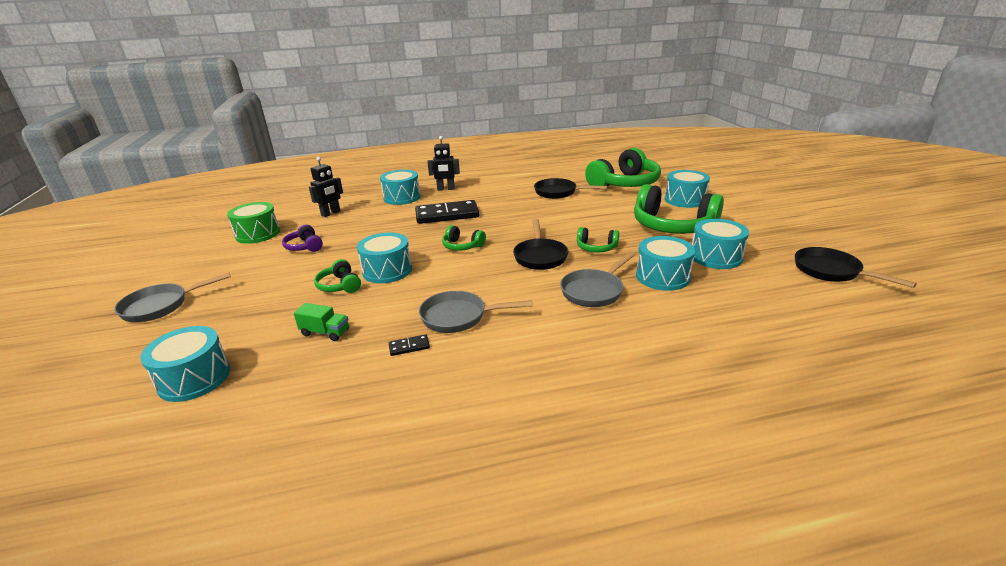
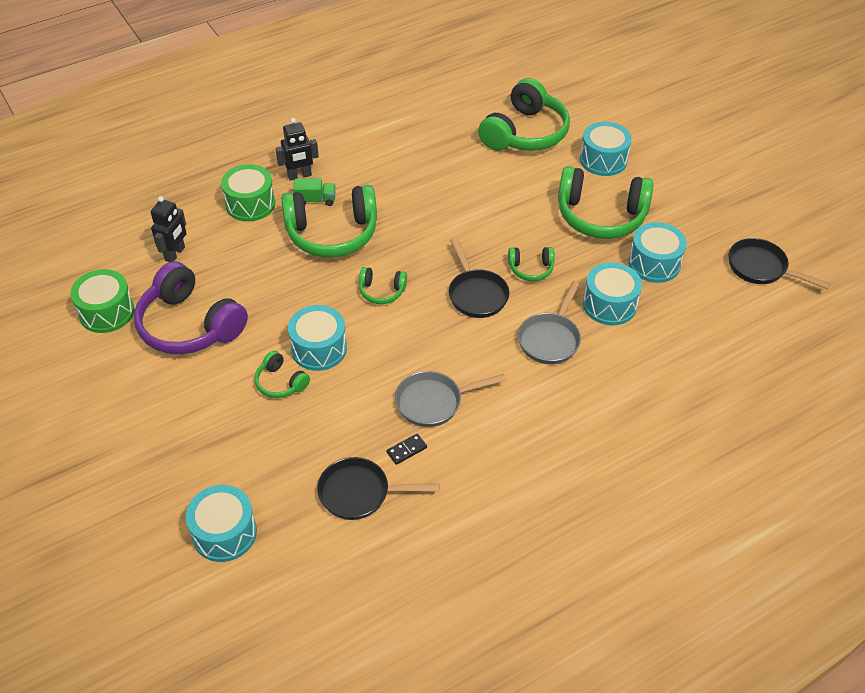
camera: 20 degrees left, 20 degrees up
(161, 306) = (96, 454): grey pan -> none
(304, 247) = (189, 325): purple headphones -> purple headphones, size x2.10
(325, 332) = (312, 450): green truck -> green truck (315, 200)
(402, 197) = (250, 204): turquoise drum -> green drum
(447, 215) = (332, 233): black domino -> green headphones
(559, 192) = (451, 164): black pan -> black pan (360, 493)

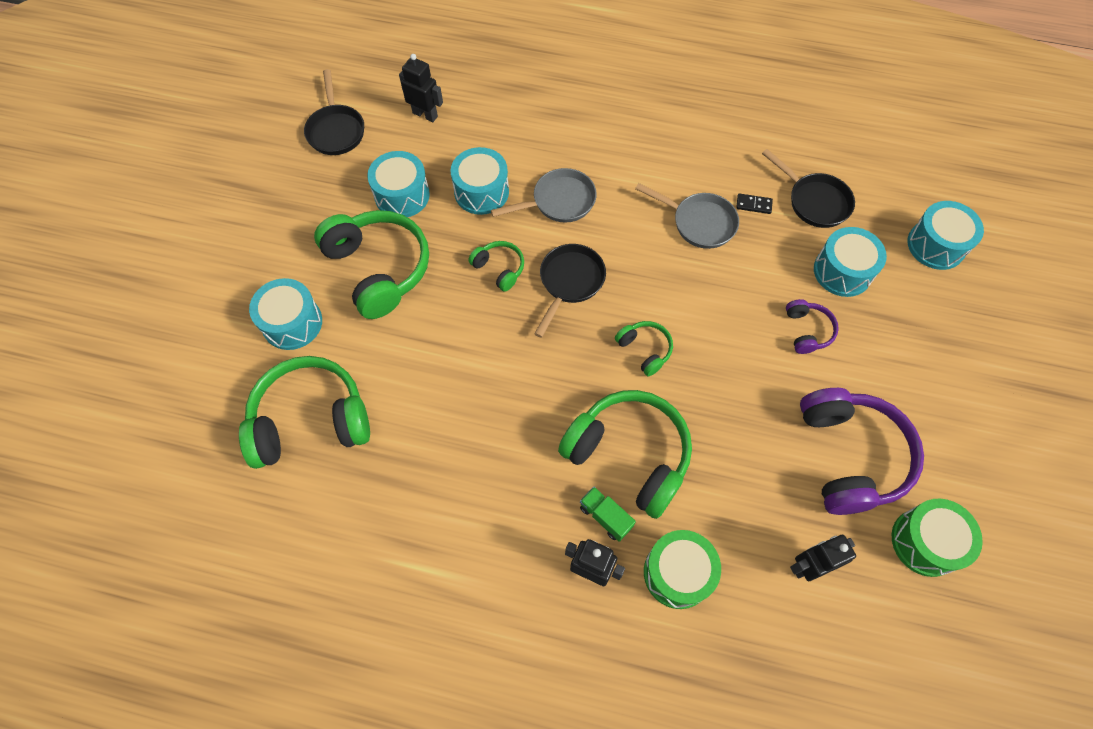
camera: 135 degrees left, 15 degrees up
(280, 383) = (807, 331): green headphones -> purple headphones
(319, 348) = (749, 337): turquoise drum -> turquoise drum (842, 271)
(726, 325) = (425, 114): none -> black robot

